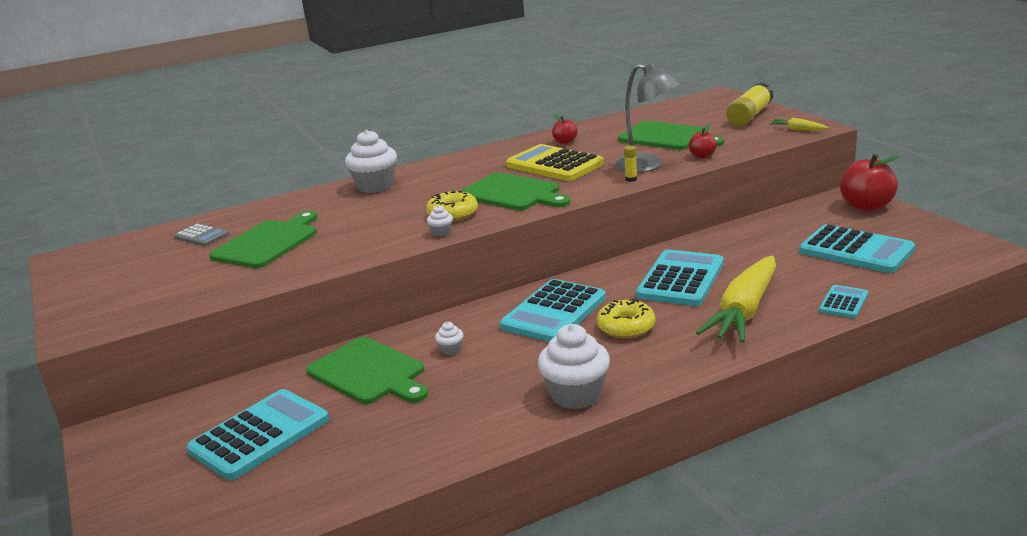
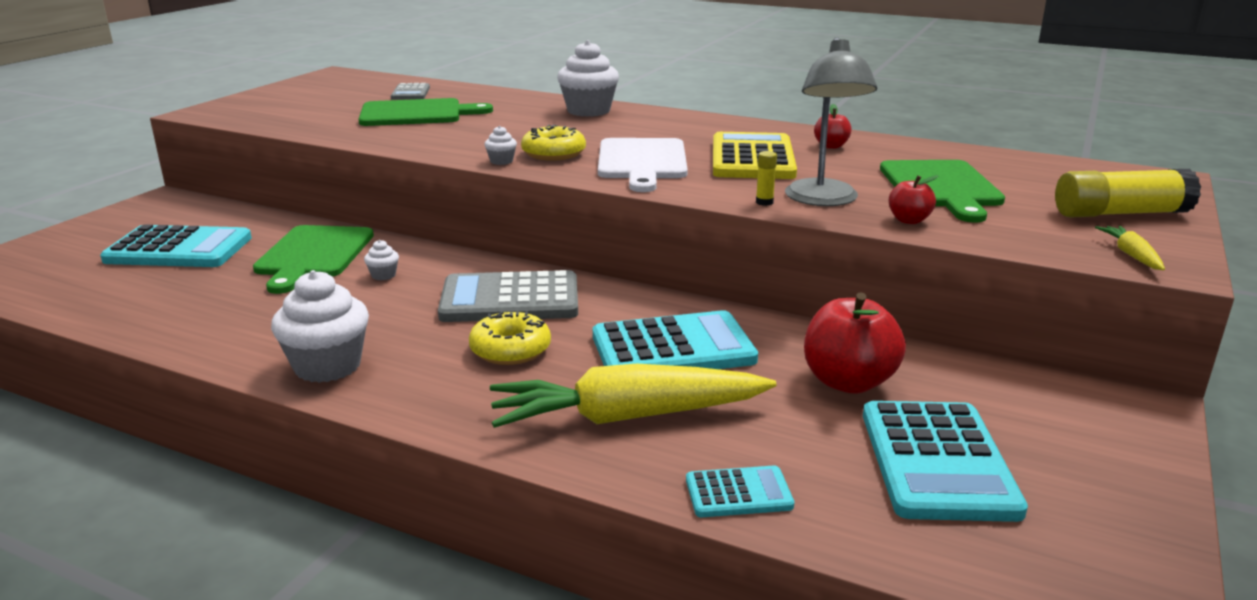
camera: 50 degrees right, 0 degrees up
(513, 193) = (642, 162): green cutting board -> white cutting board
(553, 312) = (510, 299): turquoise calculator -> grey calculator
(866, 206) = (1123, 431): red apple -> red apple (848, 382)

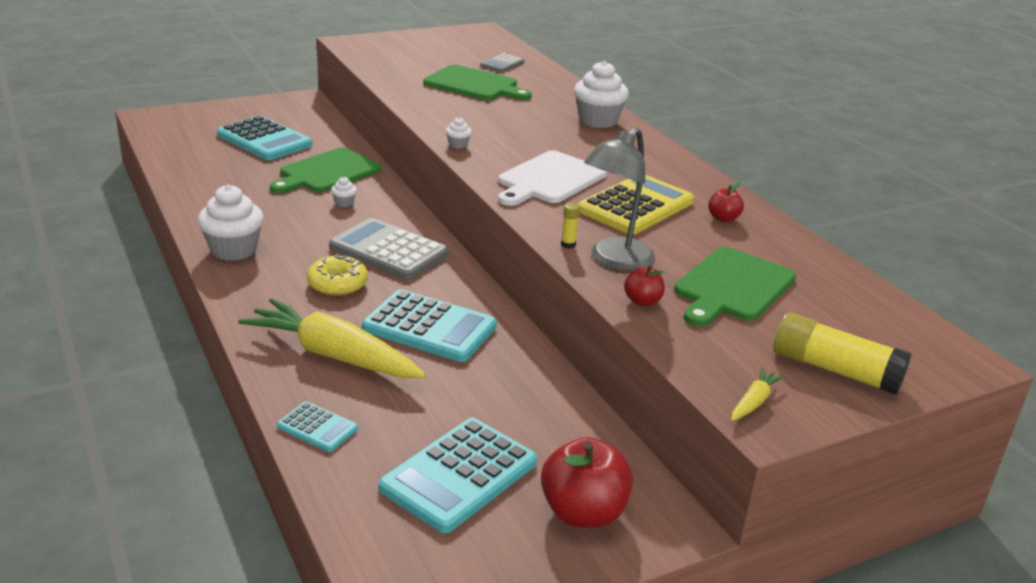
camera: 35 degrees right, 5 degrees up
(554, 153) = (503, 151): yellow donut -> none
(848, 382) = (498, 402): red apple -> red apple (583, 513)

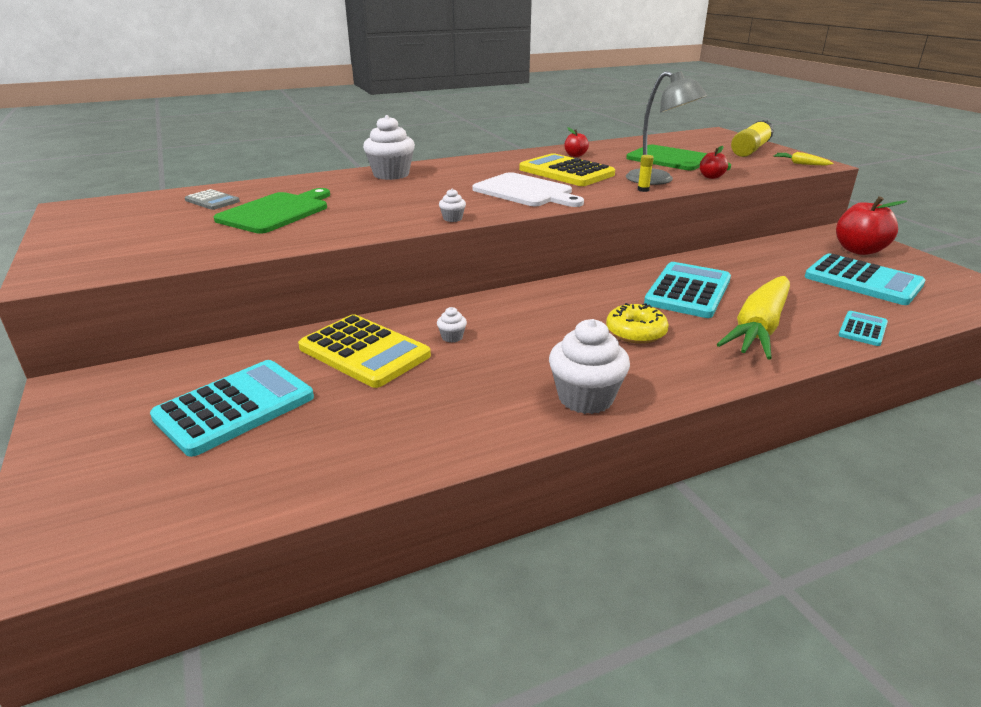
camera: 85 degrees left, 0 degrees up
(327, 172) = (364, 352): green cutting board -> yellow calculator
(389, 251) = (559, 310): grey calculator -> none

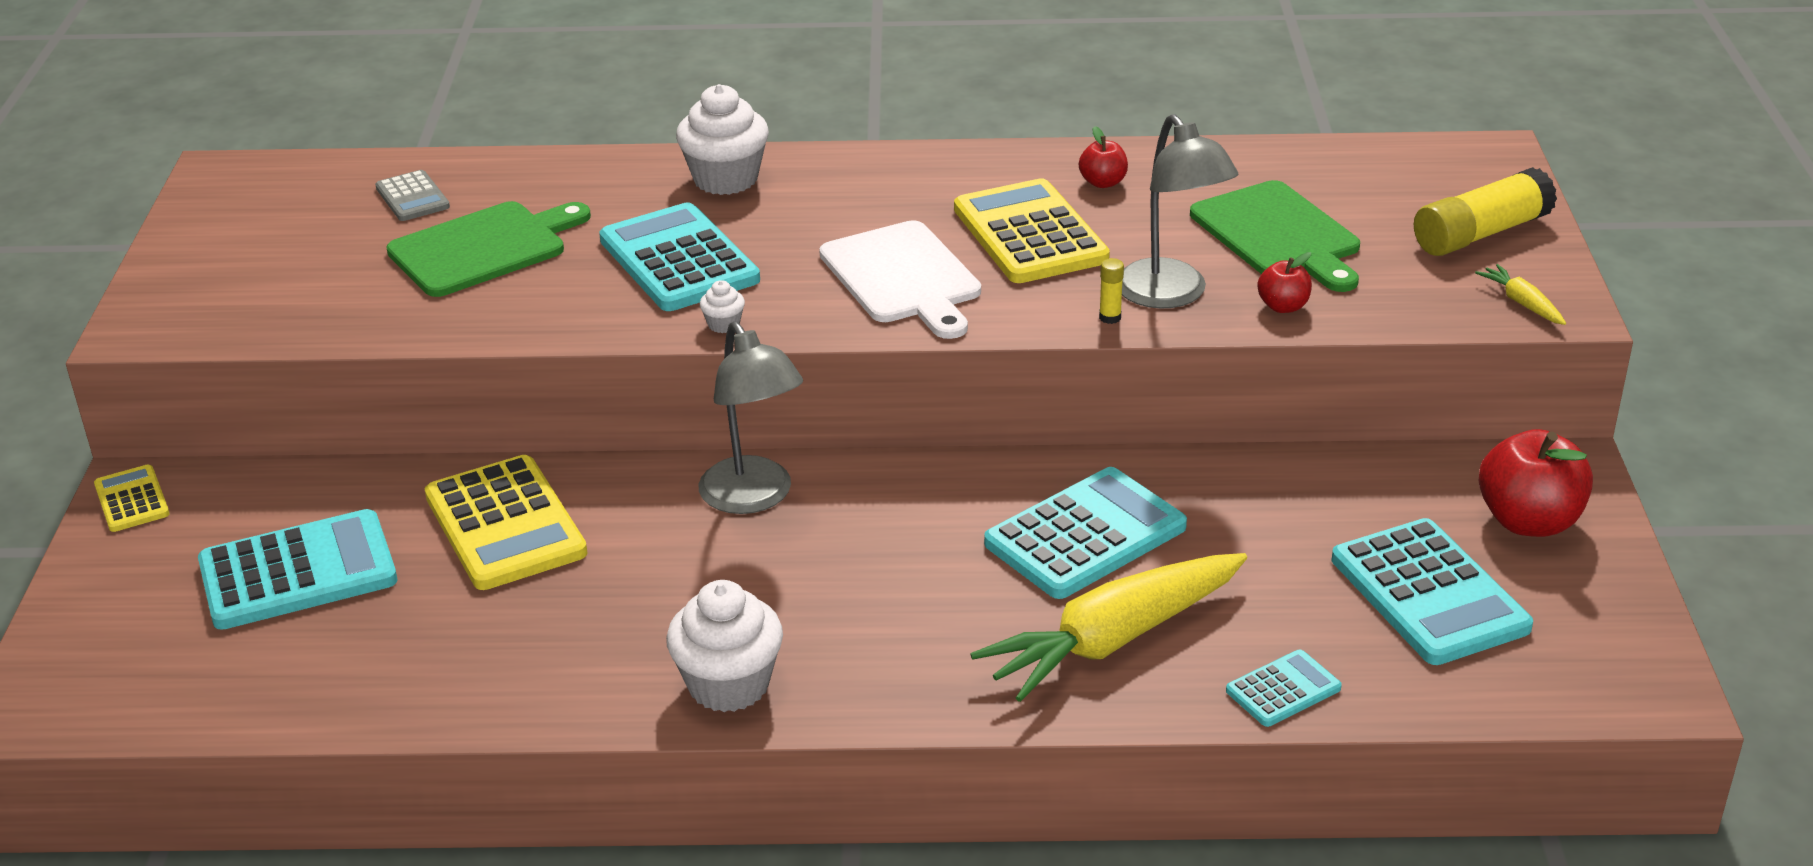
camera: 25 degrees right, 5 degrees up
(73, 395) = (132, 500): none -> yellow calculator
(399, 201) = (679, 260): none -> turquoise calculator
(452, 337) = (640, 531): white cupcake -> none
(502, 310) = (754, 498): none -> grey lamp
(636, 332) = (912, 594): yellow donut -> none

